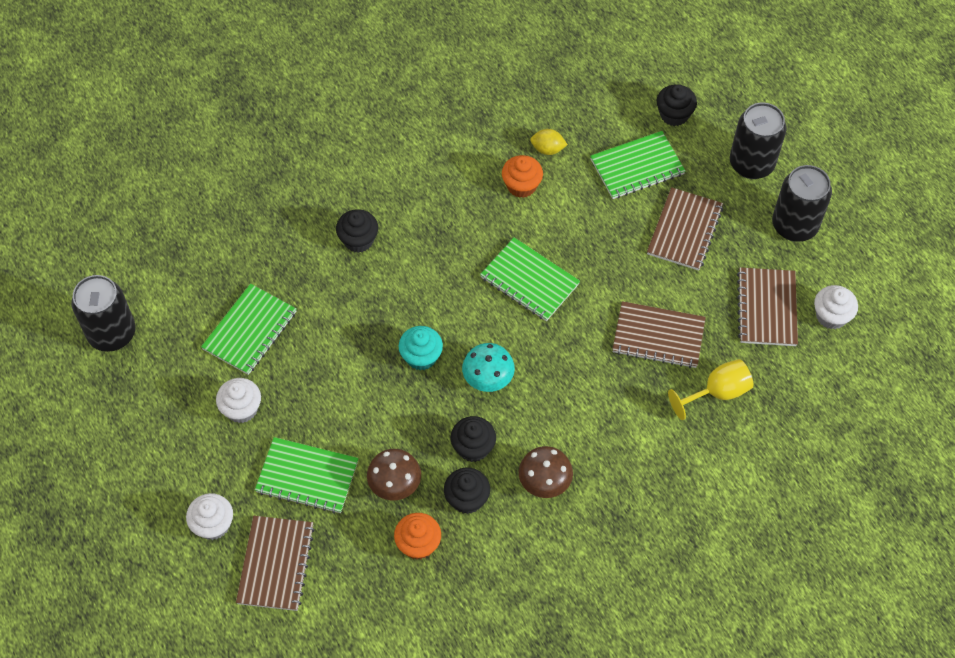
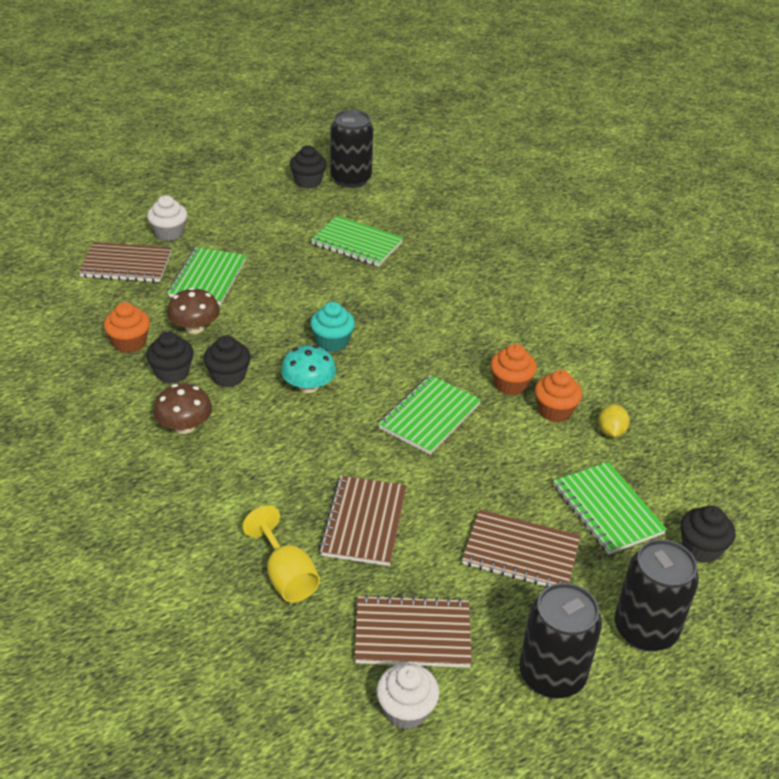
camera: 85 degrees right, 20 degrees down
(241, 409) = (278, 242): white cupcake -> none
(358, 240) = (463, 300): black cupcake -> black cupcake (308, 181)
(486, 214) = (510, 384): none -> orange cupcake

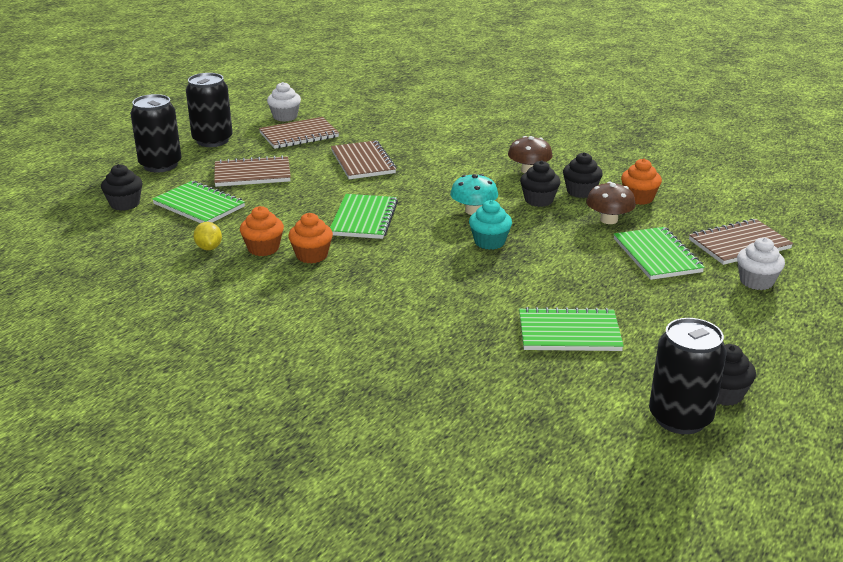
camera: 155 degrees right, 10 degrees down
(286, 576) = (388, 136): yellow goblet -> none

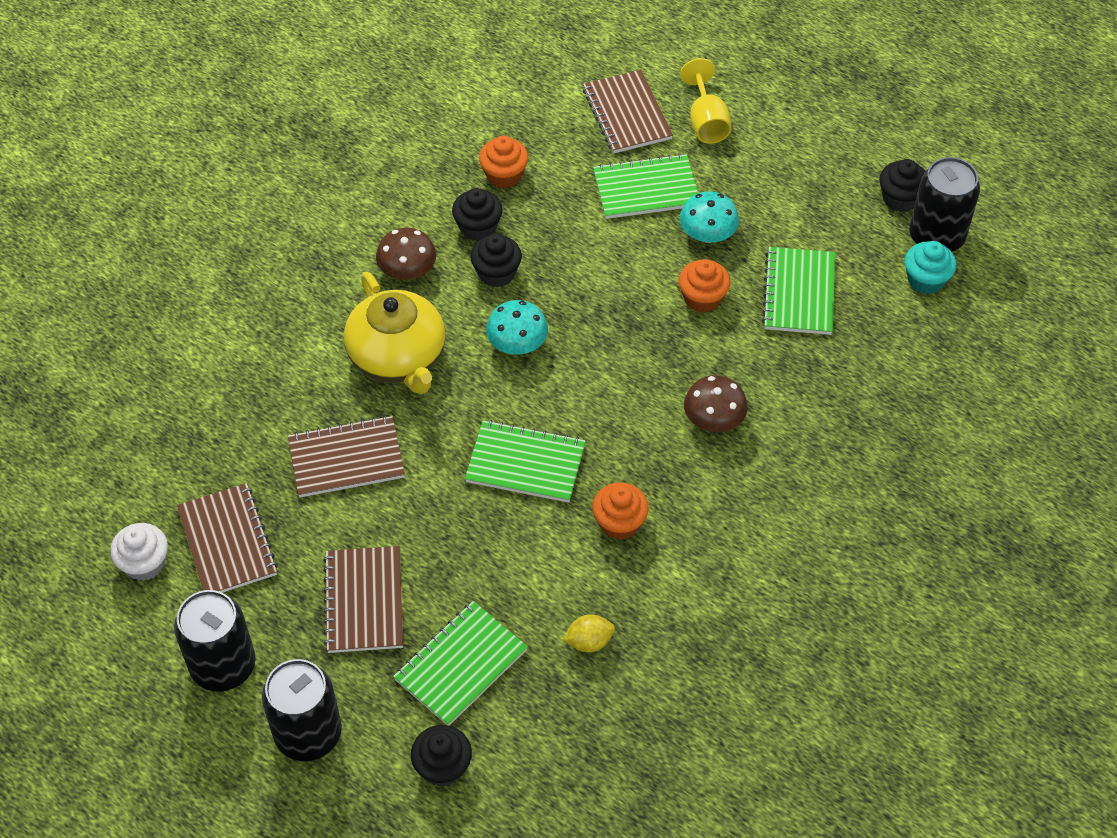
camera: 85 degrees left, 25 degrees up
(263, 248) = (596, 577): orange cupcake -> orange cupcake (702, 298)
(449, 172) = (398, 358): none -> yellow teapot
(489, 242) = (601, 337): turquoise cupcake -> turquoise cupcake (925, 280)
(609, 220) = (557, 214): brown mushroom -> brown mushroom (713, 419)
(619, 285) = (707, 234): none -> turquoise mushroom
(756, 281) = (706, 122): white cupcake -> yellow goblet

